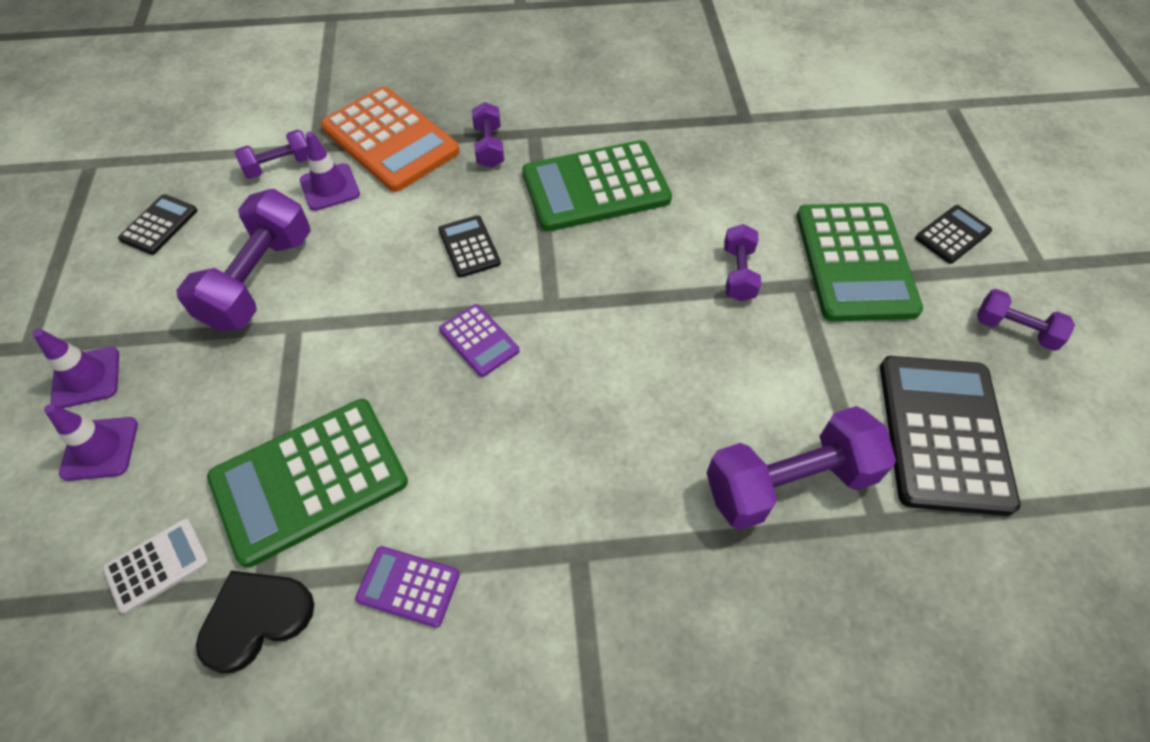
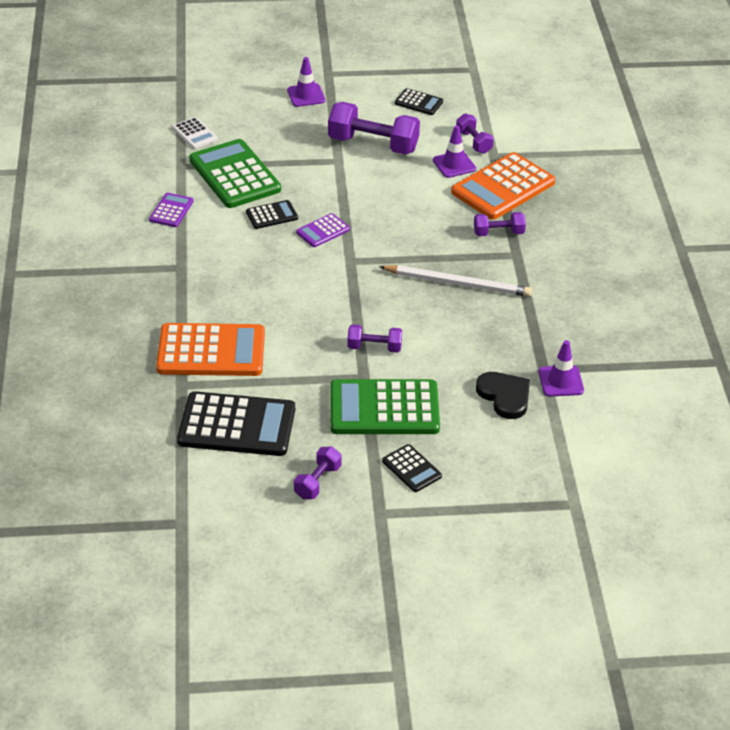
camera: 90 degrees right, 15 degrees down
(100, 449) = (261, 107): purple traffic cone -> purple traffic cone (561, 381)
(256, 619) = (163, 165): black heart -> black heart (505, 396)
(469, 247) = (400, 225): black calculator -> black calculator (272, 215)
(596, 187) = (458, 283): green calculator -> white pencil
(789, 482) = (211, 351): purple dumbbell -> orange calculator

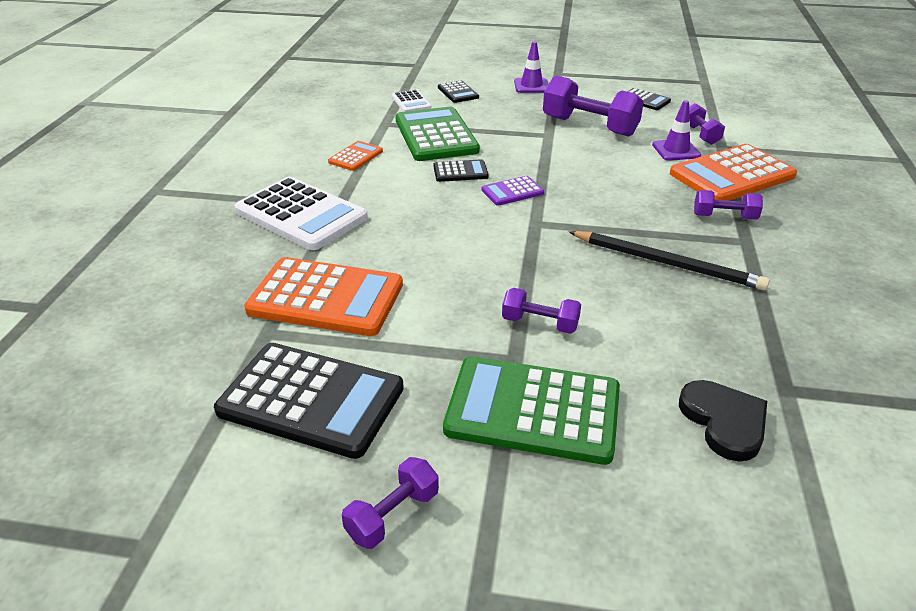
camera: 15 degrees right, 5 degrees down
(154, 280) = (301, 214): none -> white calculator
(171, 210) = (355, 157): purple calculator -> orange calculator
(411, 469) = (554, 520): black calculator -> black calculator (458, 92)
(458, 283) = (667, 263): white pencil -> black pencil
(561, 381) = (815, 412): purple traffic cone -> none

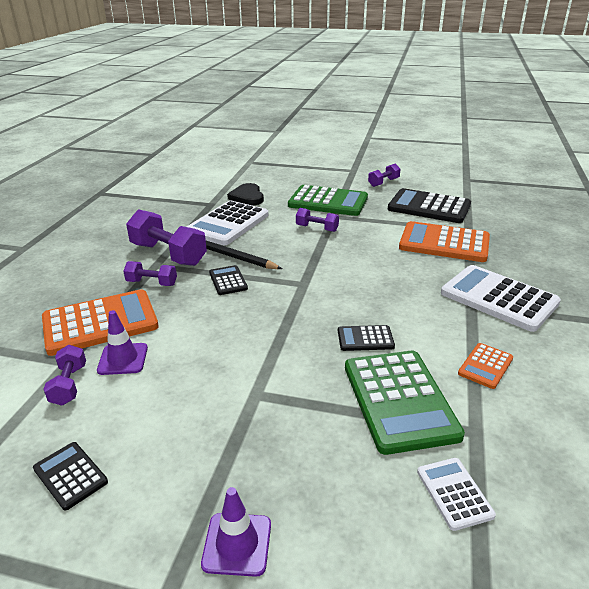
camera: 175 degrees left, 5 degrees down
(458, 92) = (376, 524): black calculator -> black calculator (228, 281)
(512, 192) = (316, 313): purple calculator -> none
(589, 126) = (195, 409): purple dumbbell -> purple dumbbell (168, 254)
(705, 328) = (228, 224): none -> white calculator

